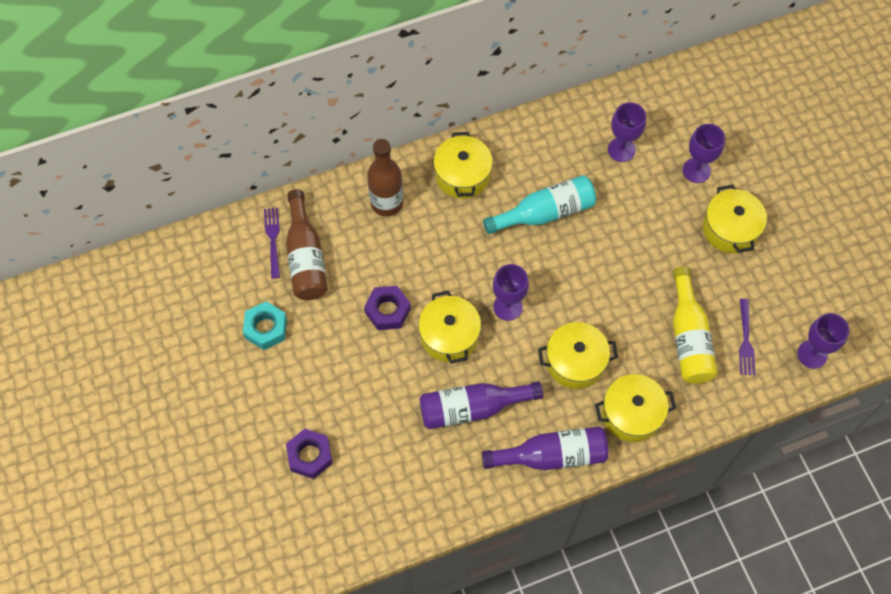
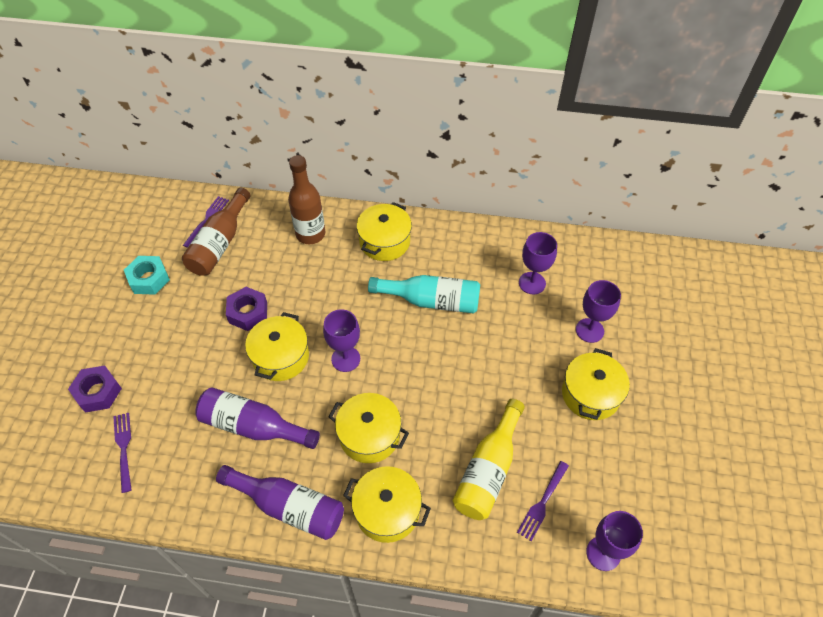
camera: 30 degrees right, 10 degrees down
(375, 489) = (124, 449): none -> purple fork

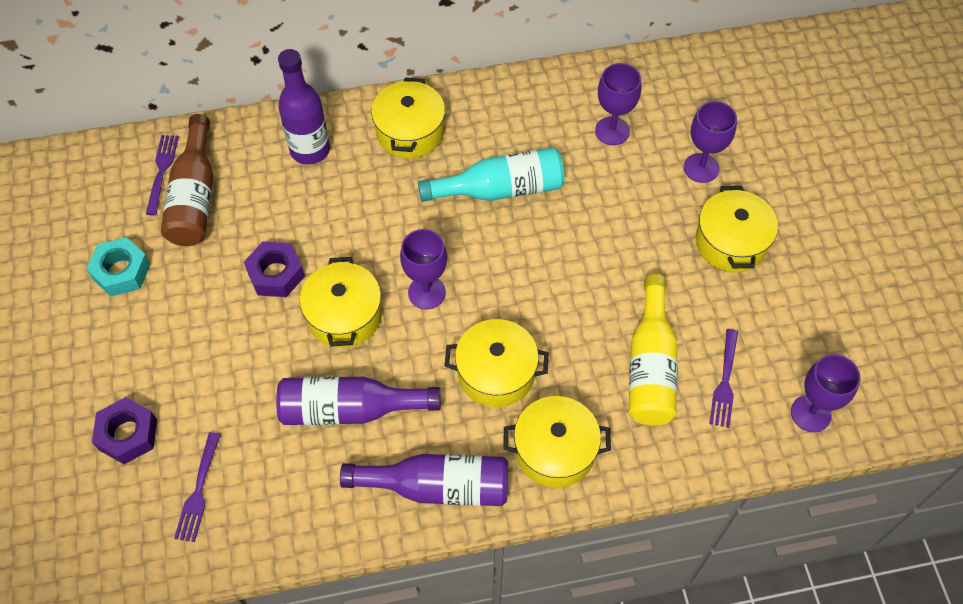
camera: 20 degrees left, 5 degrees up
(124, 449) = (198, 490): purple fork -> purple fork turned 135 degrees counterclockwise
(310, 234) = (310, 150): brown bottle -> purple bottle

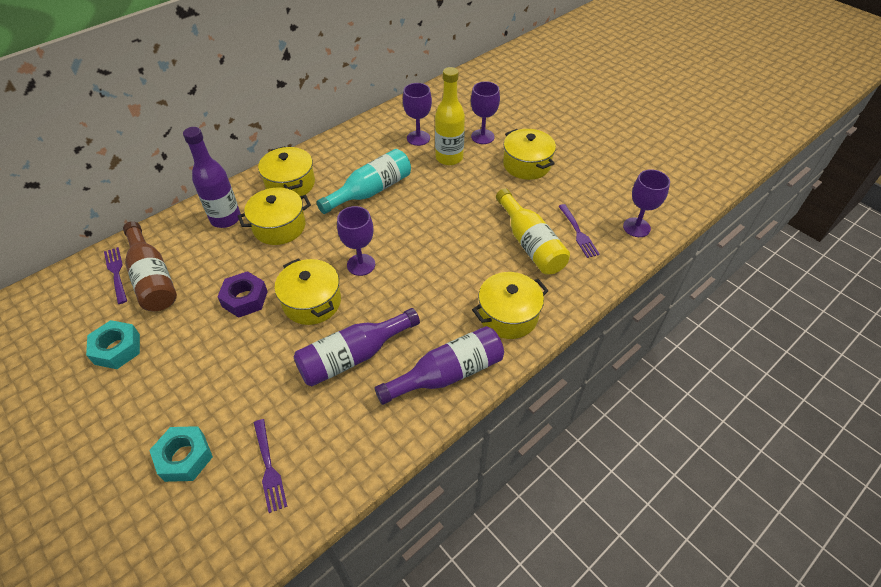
camera: 30 degrees left, 10 degrees down
(127, 434) = (184, 457): purple nut -> turquoise nut
(496, 373) = (439, 289): yellow pot -> yellow pot (279, 227)
(633, 182) = (449, 158): none -> yellow bottle

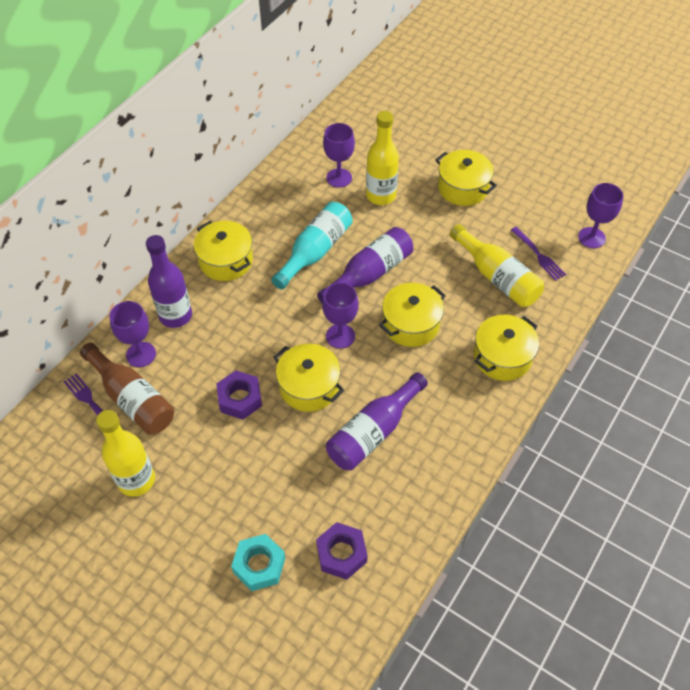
camera: 15 degrees left, 5 degrees up
(117, 349) = (136, 480): turquoise nut -> yellow bottle
(268, 467) = (341, 553): purple fork -> purple nut
(279, 227) = (237, 312): yellow pot -> yellow pot (411, 324)
(447, 374) = (467, 427): purple bottle -> purple bottle (369, 274)
(482, 137) = (406, 163): purple goblet -> purple goblet (141, 354)

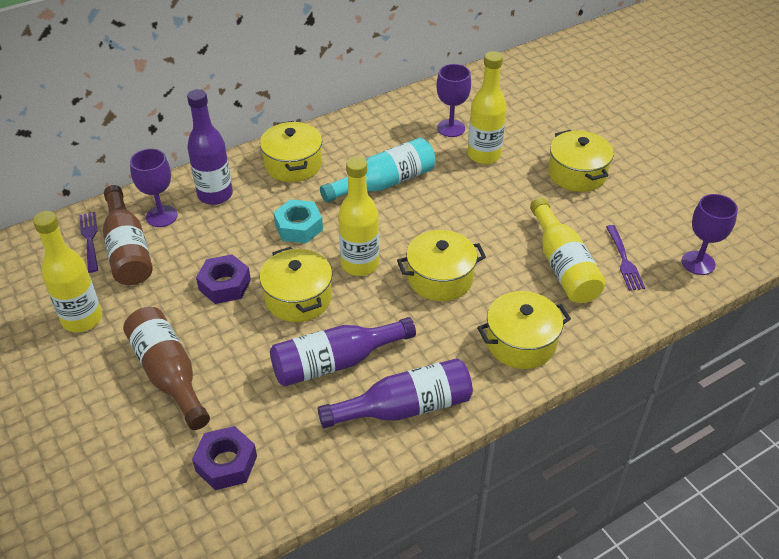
camera: 25 degrees right, 10 degrees down
(245, 498) = (169, 374): none -> brown bottle
(259, 565) = (139, 440): turquoise nut -> turquoise nut (298, 227)
(340, 336) = (360, 264): purple goblet -> yellow bottle
(369, 274) = (426, 219): purple bottle -> purple bottle (405, 408)

